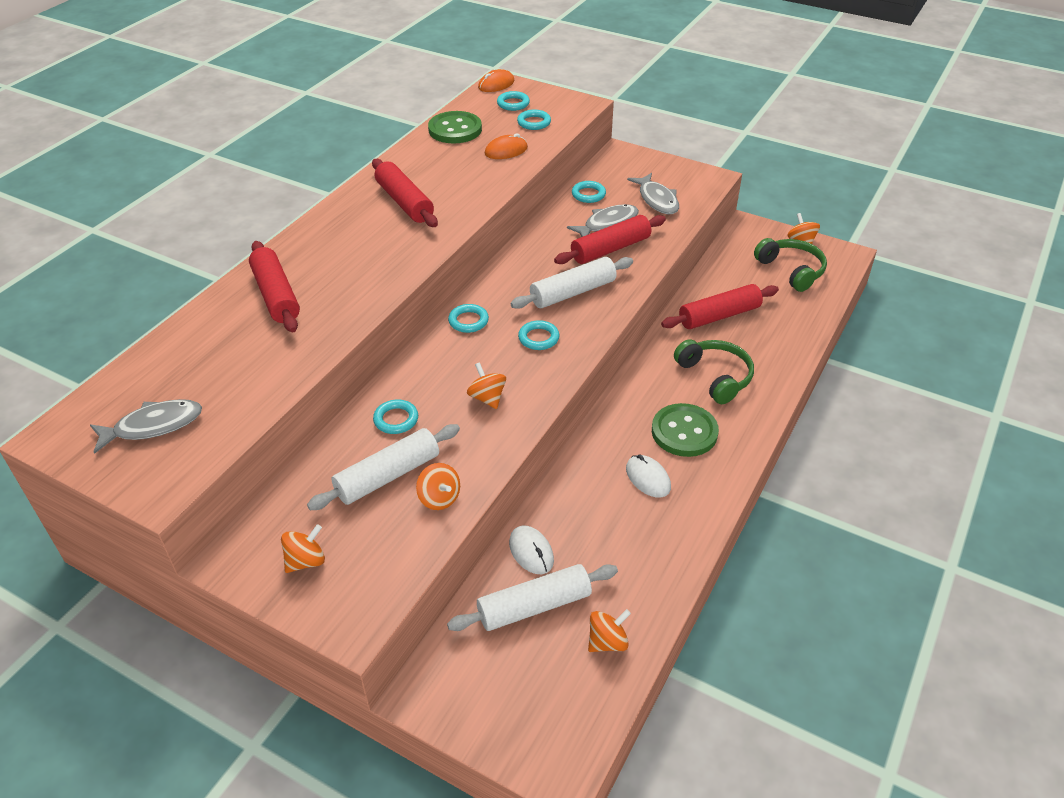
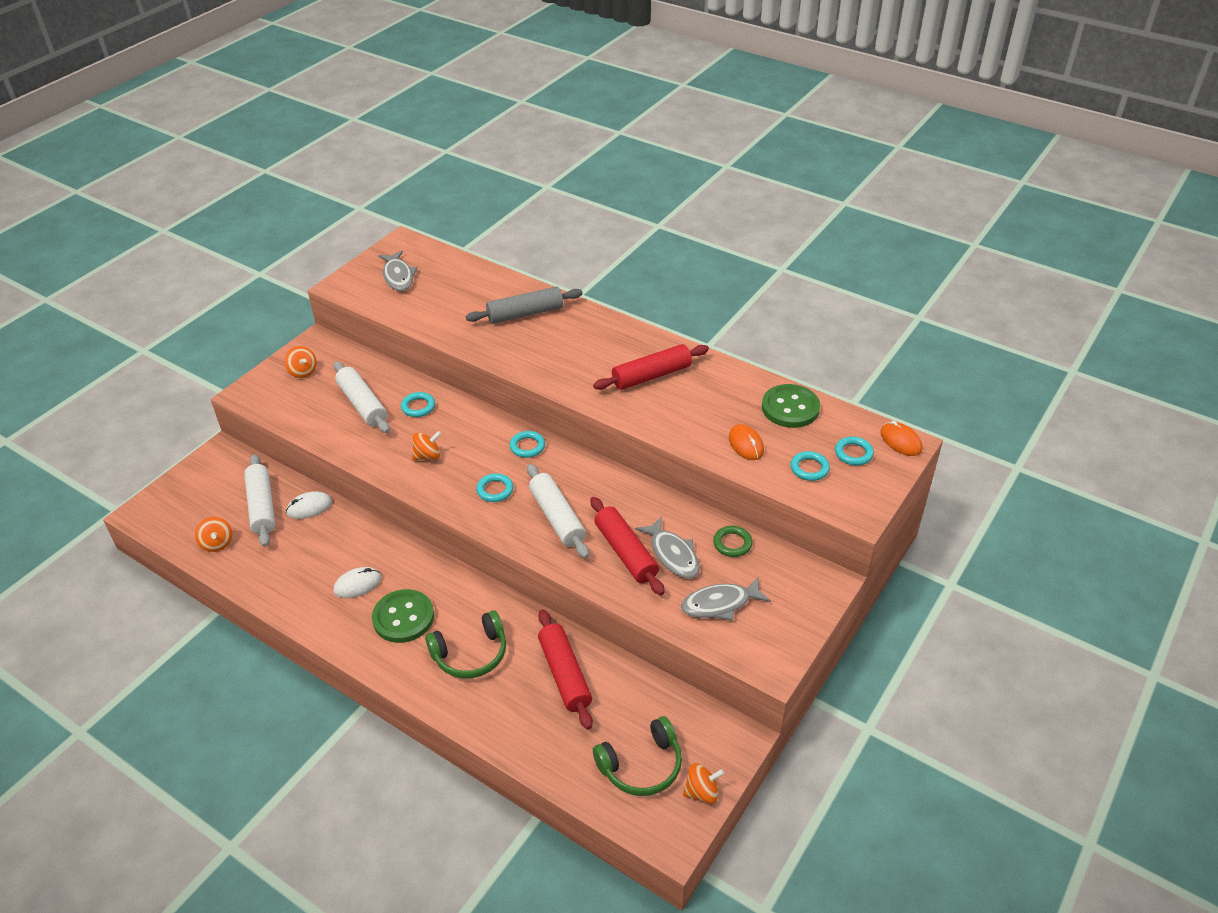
camera: 95 degrees right, 0 degrees up
(276, 295) = (525, 313): red rolling pin -> grey rolling pin
(439, 498) = (332, 429): orange spinning top -> none
(588, 194) = (732, 543): turquoise ring -> green ring

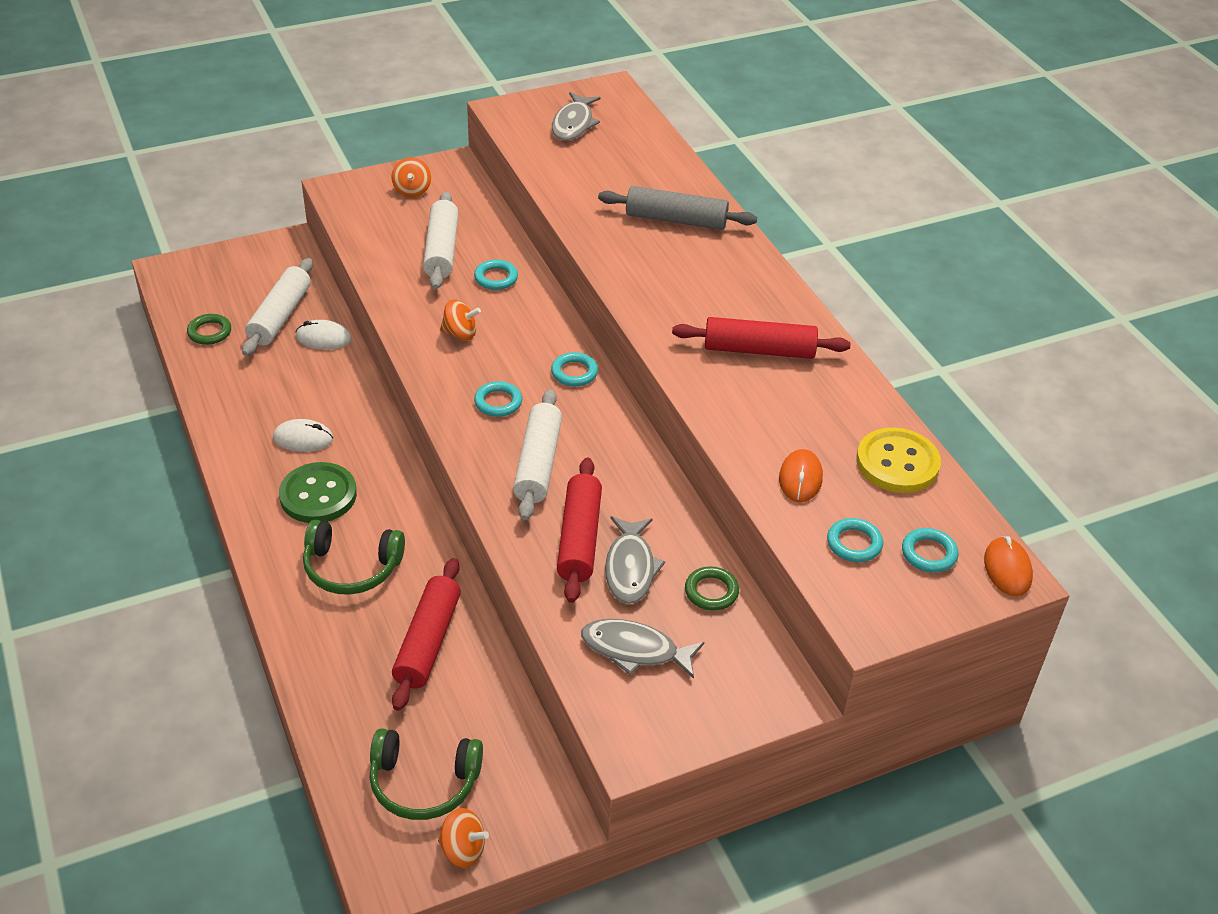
camera: 30 degrees right, 0 degrees up
(217, 543) = (209, 332): orange spinning top -> green ring
(790, 408) = (897, 463): green button -> yellow button

